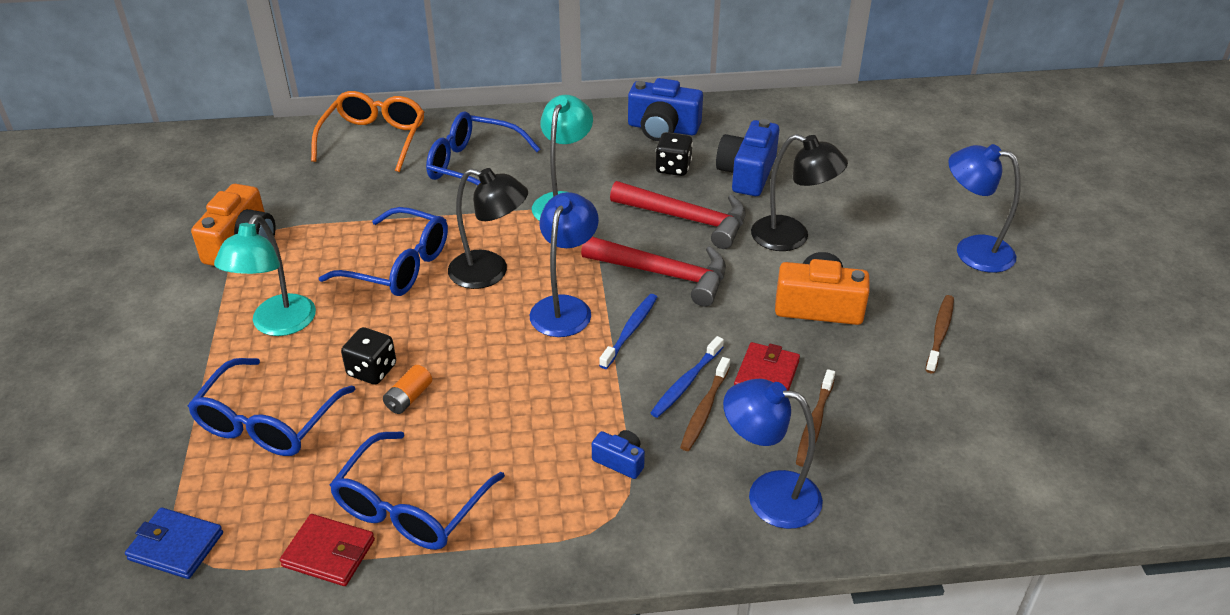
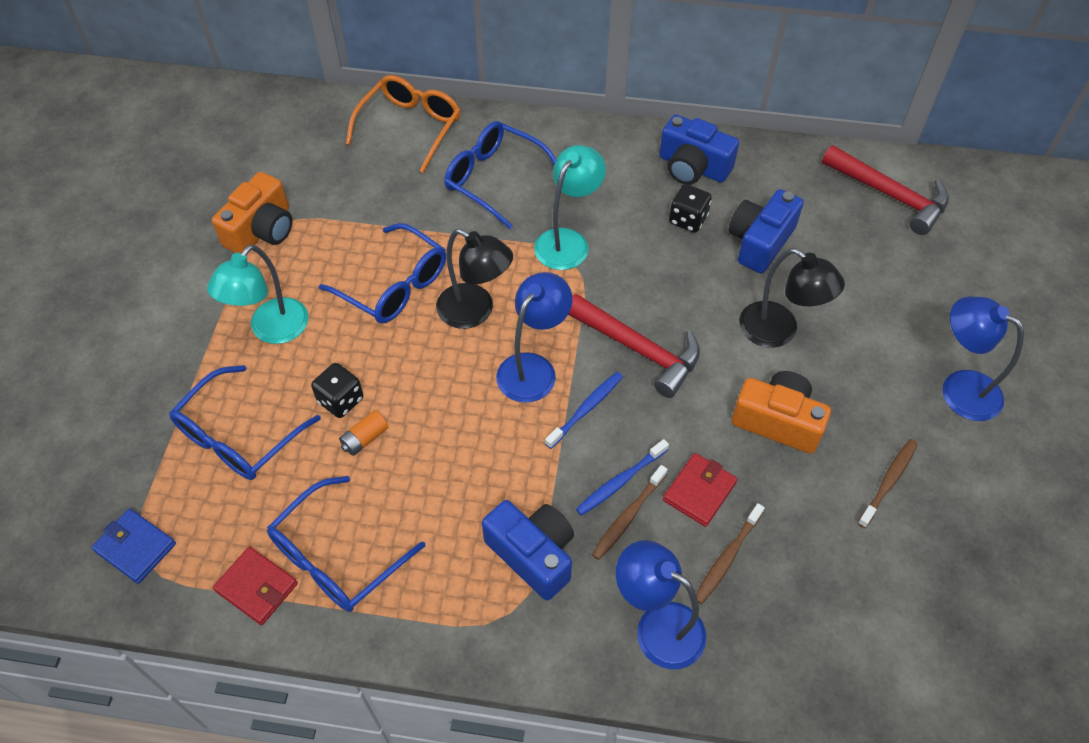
camera: 15 degrees right, 15 degrees up
(620, 461) = (533, 554): blue camera -> blue camera, size x1.94
(687, 219) = (681, 287): red hammer -> red hammer (890, 195)

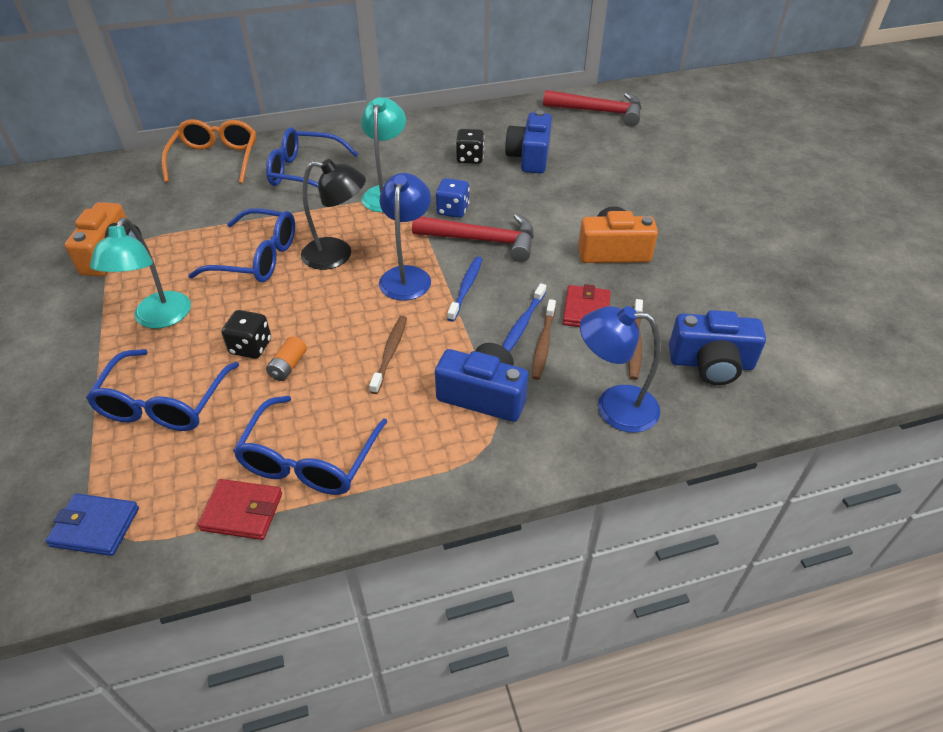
camera: 25 degrees left, 10 degrees down
(628, 293) = (453, 210): none -> blue dice
(693, 167) = (454, 130): blue camera -> blue camera (711, 363)
(778, 331) = (577, 201): black lamp -> none
(888, 481) = (712, 261): brown toothbrush -> brown toothbrush (390, 353)
(959, 388) = (718, 197): blue lamp -> none

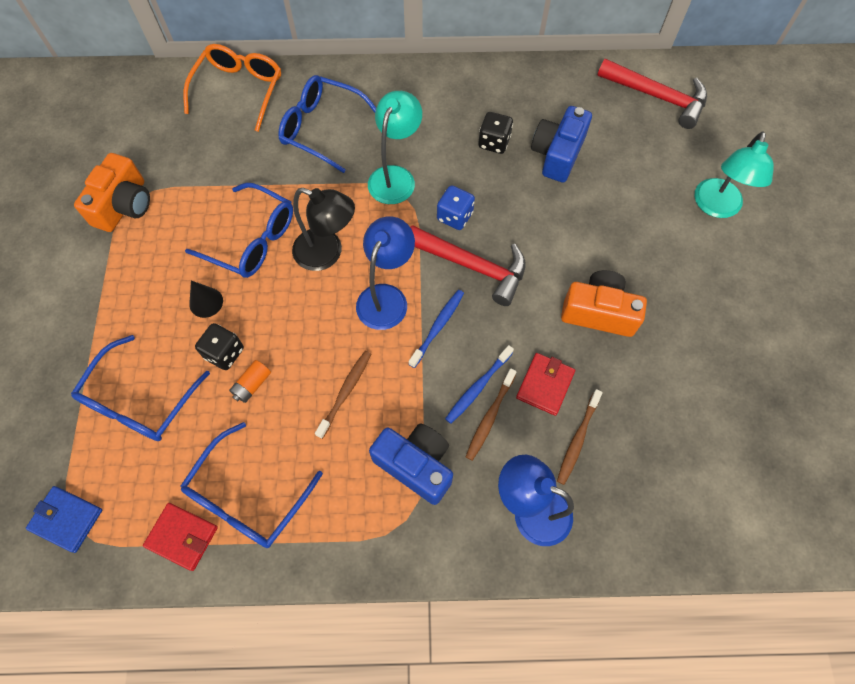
camera: 15 degrees right, 20 degrees up
(158, 319) = (151, 298): turquoise lamp -> turquoise lamp (716, 207)
(220, 311) = (206, 302): none -> black cone
(711, 363) = (642, 483): blue camera -> none

